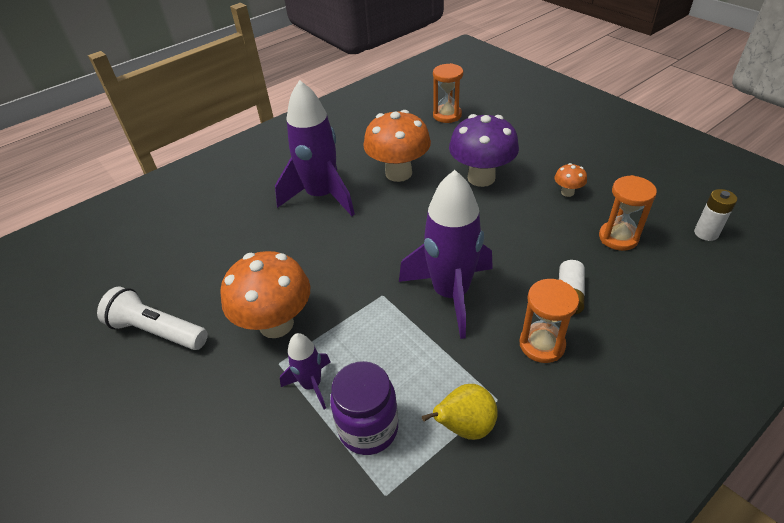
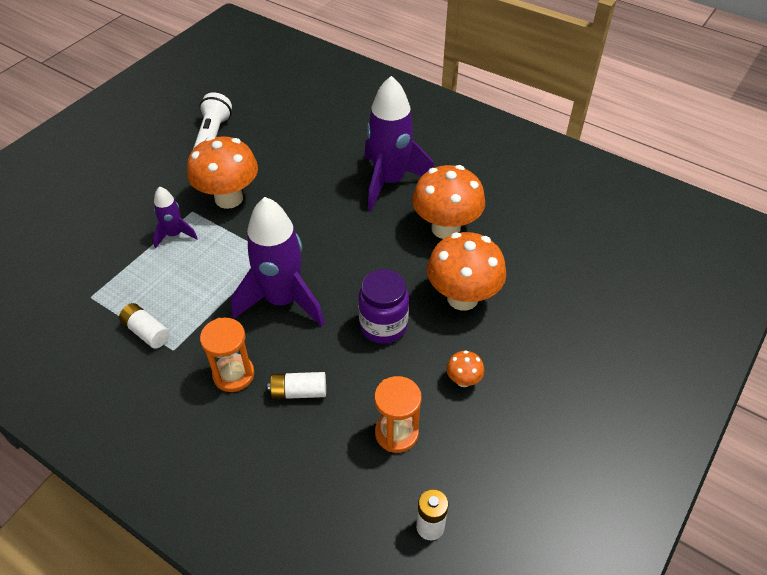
camera: 70 degrees right, 5 degrees up
(368, 428) = (141, 275): purple jar -> purple jar (383, 326)
(447, 115) = (575, 247): orange hourglass -> none
(464, 426) = (146, 332): yellow pear -> white battery
(481, 178) = (462, 298): purple mushroom -> orange mushroom

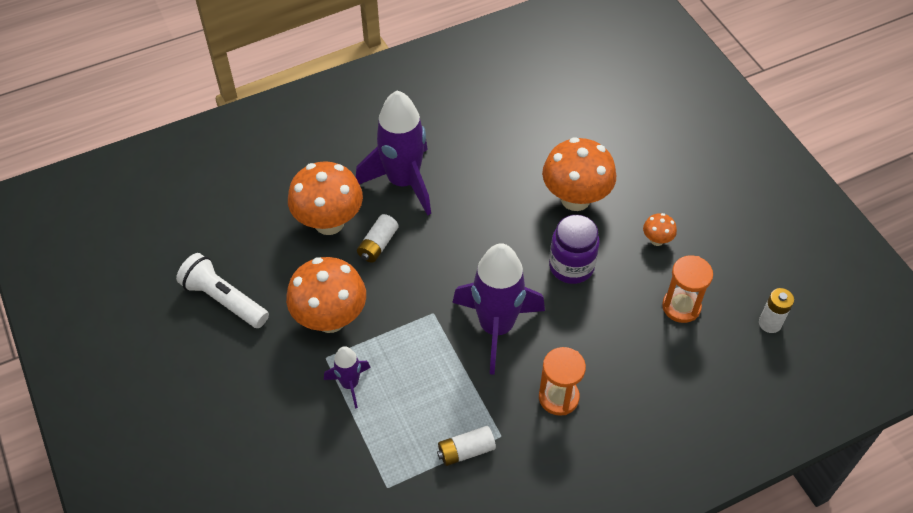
camera: 60 degrees left, 5 degrees up
(299, 392) = (604, 356): white battery -> white battery (378, 244)
(446, 228) = (491, 171): orange mushroom -> orange mushroom (329, 222)

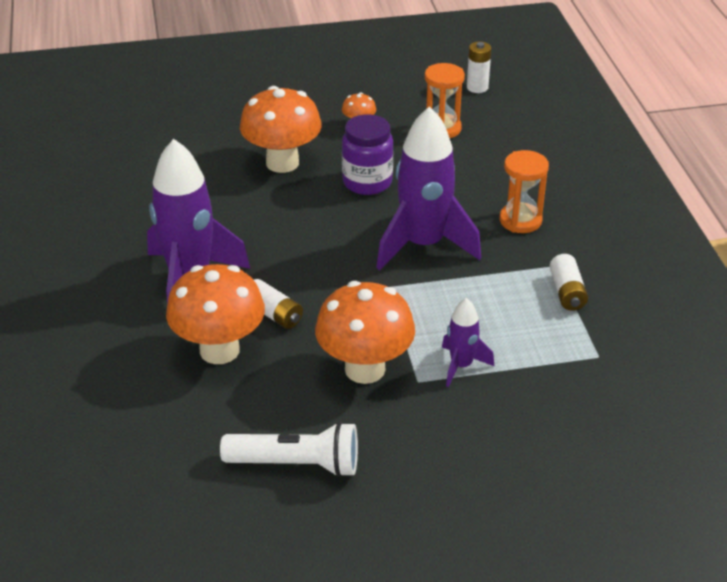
camera: 75 degrees left, 15 degrees down
(224, 299) = (296, 464): white flashlight -> white flashlight turned 135 degrees counterclockwise

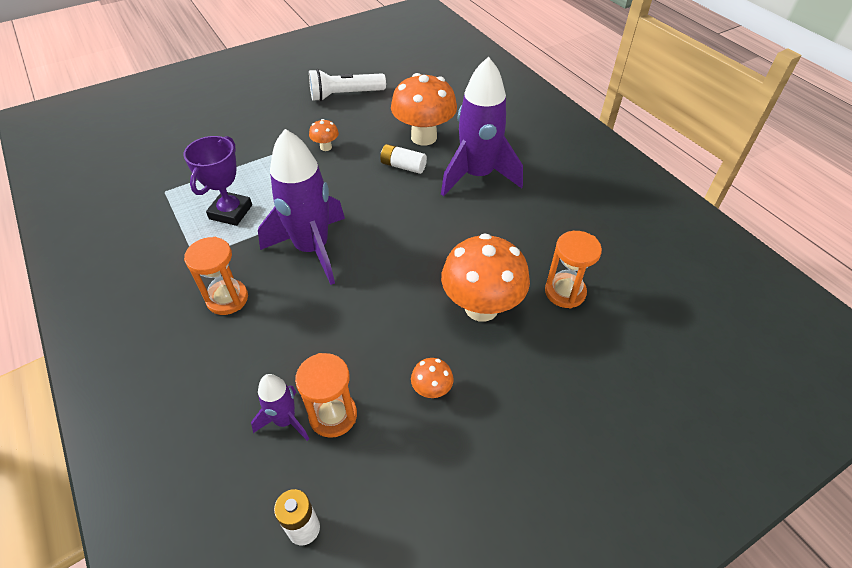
camera: 160 degrees right, 10 degrees up
(198, 156) = (565, 292): none -> orange hourglass
(365, 369) = (326, 147): orange mushroom -> orange mushroom, size x0.45
(367, 182) = (387, 305): purple jar -> none
(461, 366) = (262, 163): purple rocket -> purple rocket (285, 420)
(511, 306) = (231, 212): none -> purple trophy
(567, 292) = (185, 235): white battery -> none

